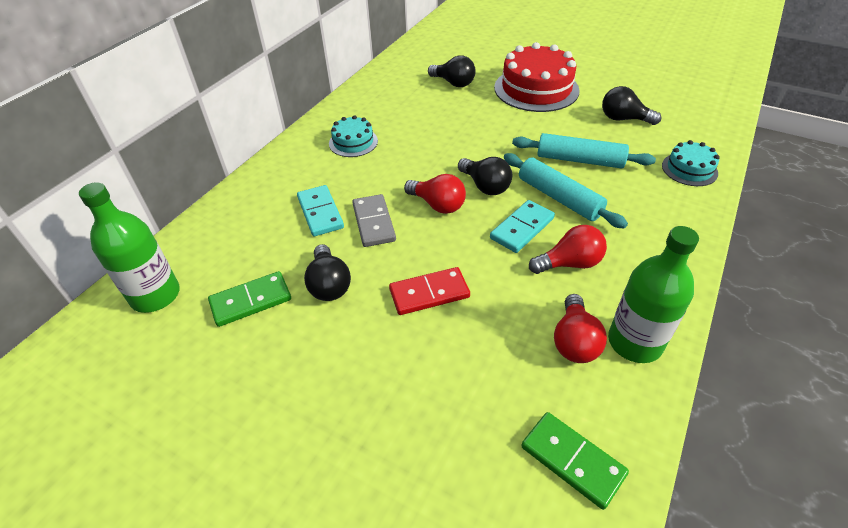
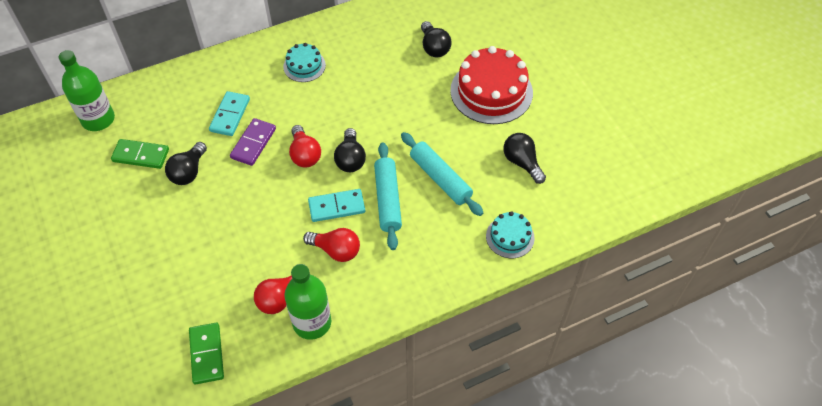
camera: 35 degrees right, 10 degrees up
(374, 222) = (253, 143): grey domino -> purple domino
(429, 293) = (235, 214): red domino -> none

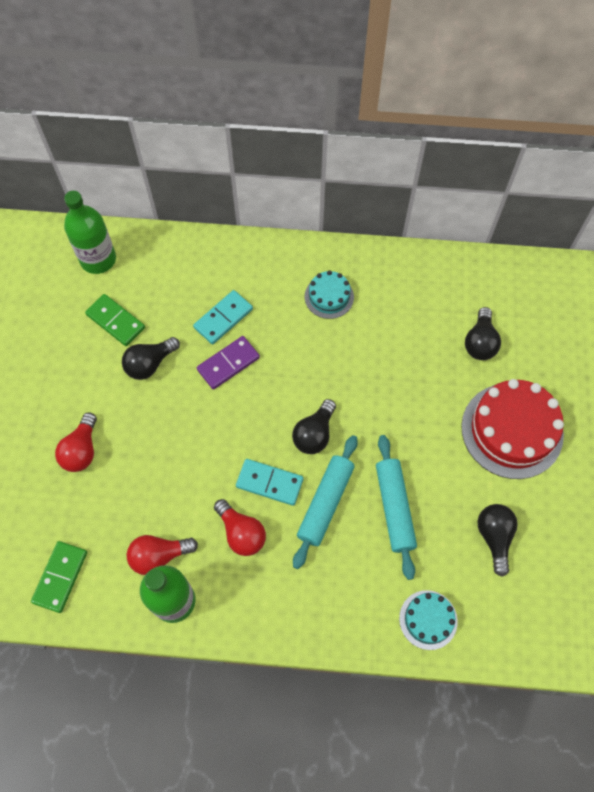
camera: 30 degrees right, 10 degrees up
(305, 154) = (271, 404): red light bulb -> red light bulb (81, 450)

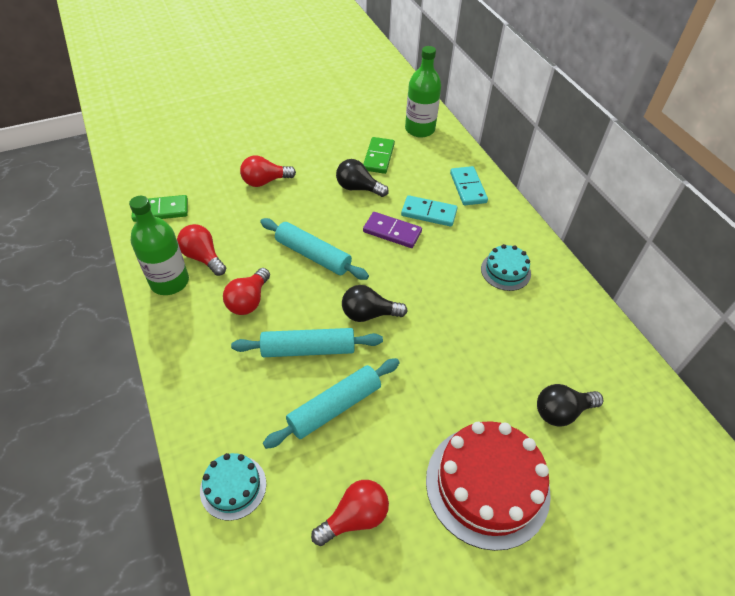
camera: 60 degrees right, 15 degrees down
(217, 449) = (313, 255): none -> turquoise rolling pin
(269, 483) = (304, 301): turquoise domino -> turquoise domino (468, 188)
(494, 537) = (355, 517): black light bulb -> red light bulb

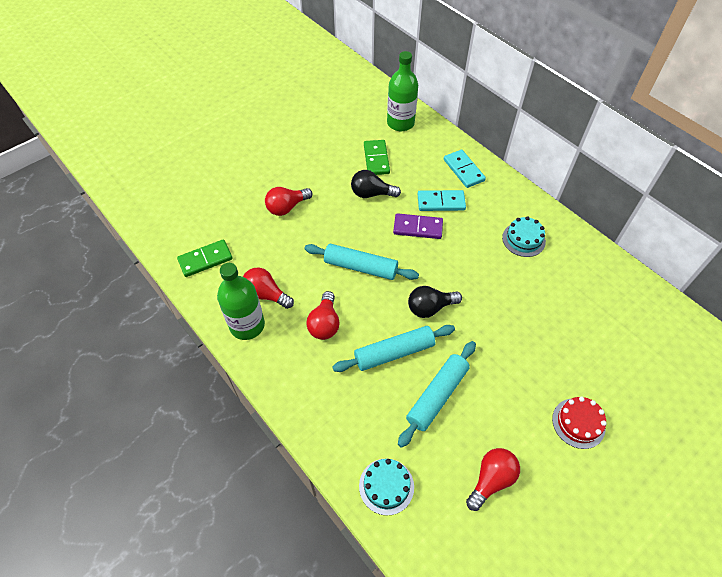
camera: 15 degrees left, 5 degrees up
(487, 485) = (578, 423): red cake -> red cake, size x0.52
(561, 412) = (610, 347): black light bulb -> none

